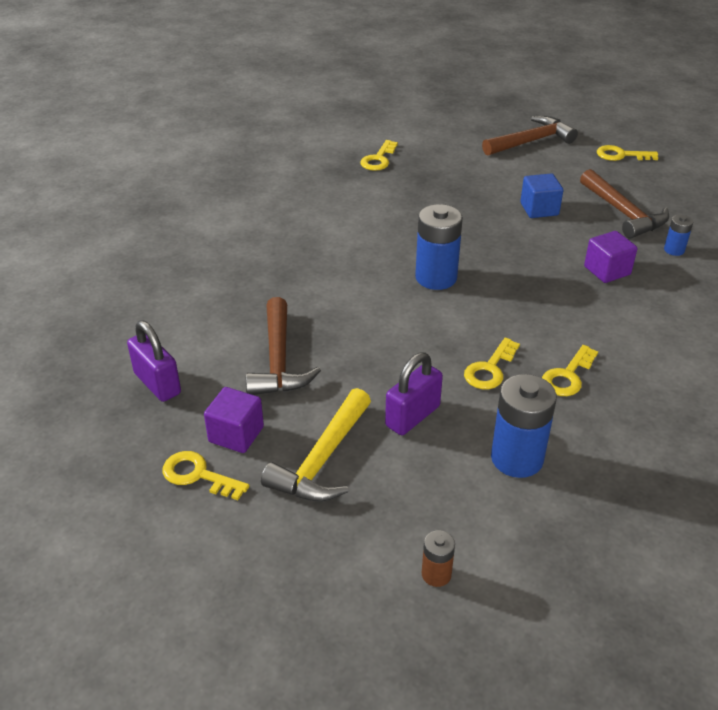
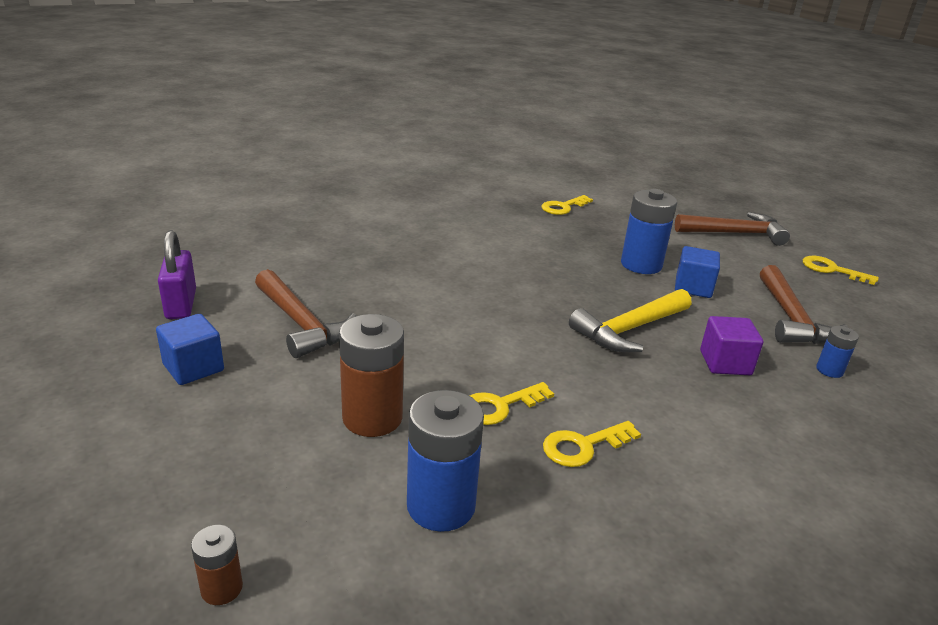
camera: 25 degrees right, 10 degrees down
(198, 475) = (121, 387): yellow key -> none
(236, 434) = (193, 367): purple cube -> blue cube
(278, 360) = (301, 324): brown hammer -> brown hammer turned 60 degrees counterclockwise
(322, 460) = (242, 420): yellow hammer -> yellow hammer (629, 329)
(412, 416) = (372, 418): purple padlock -> brown battery
(436, 278) = (524, 309): blue battery -> blue battery (641, 265)

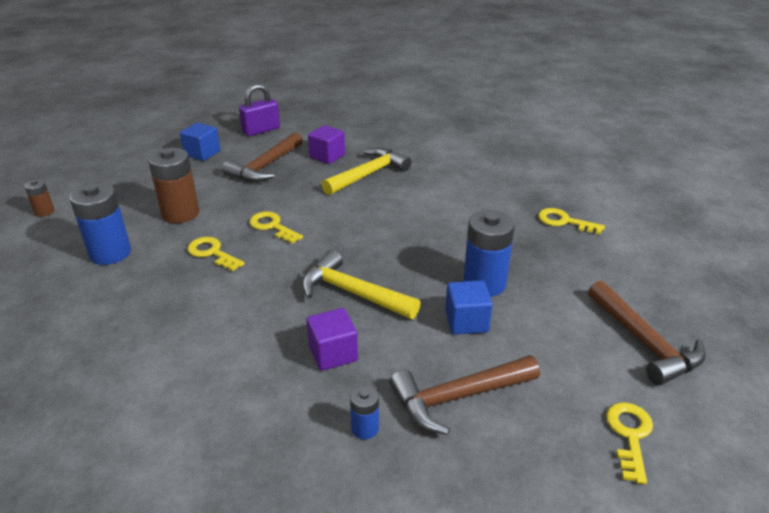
camera: 70 degrees right, 5 degrees up
(322, 276) = (327, 156): none -> purple cube
(395, 264) = (368, 174): none -> yellow hammer
(583, 446) = (182, 293): yellow key -> yellow key (272, 226)

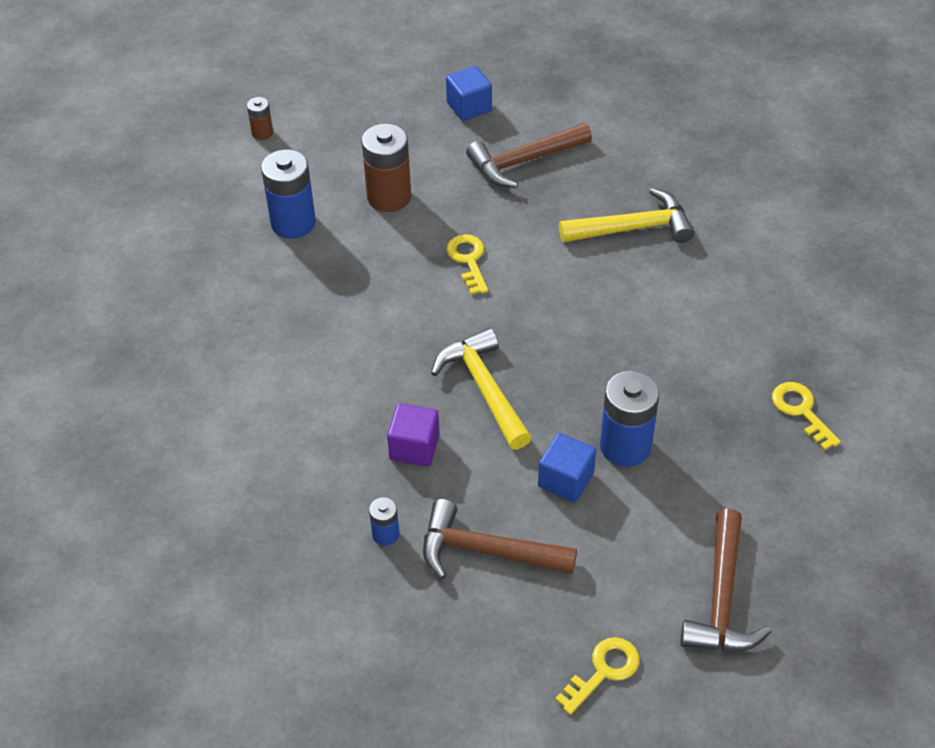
camera: 35 degrees right, 15 degrees up
(212, 253) = (386, 269): yellow key -> none
(261, 130) = (563, 93): purple padlock -> none
(327, 156) = (608, 175): purple cube -> none

